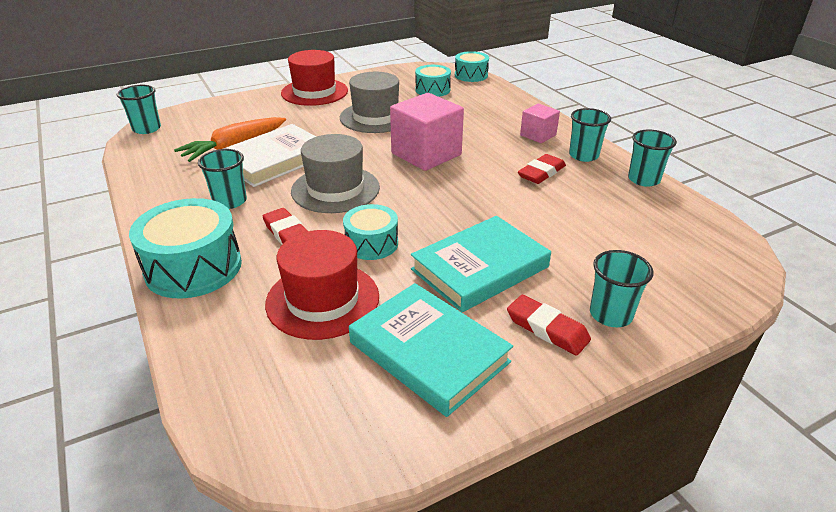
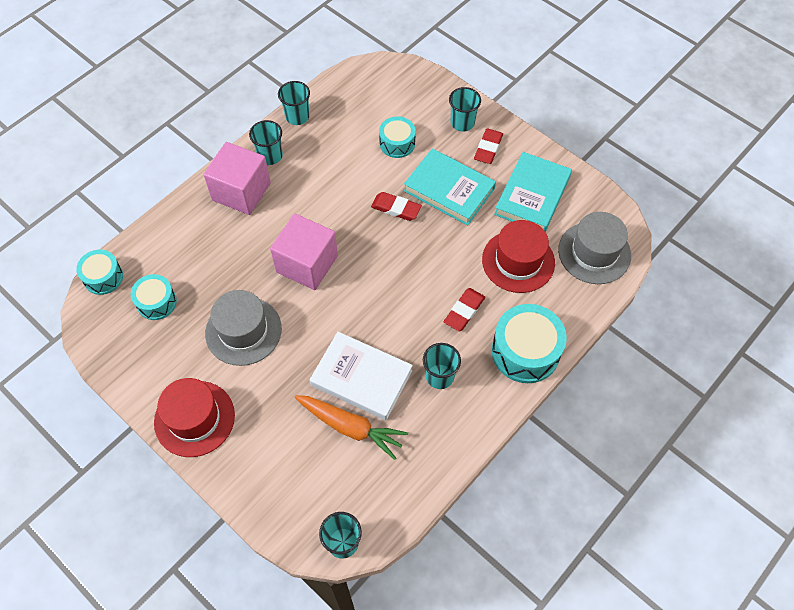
camera: 110 degrees left, 25 degrees up
(335, 189) = (391, 308): grey hat -> grey hat (594, 253)
(371, 243) = (450, 257): turquoise drum -> turquoise drum (397, 143)
(538, 135) = (241, 191): pink cube -> pink cube, size x1.83
(541, 173) = (310, 178): red eraser -> red eraser (396, 208)

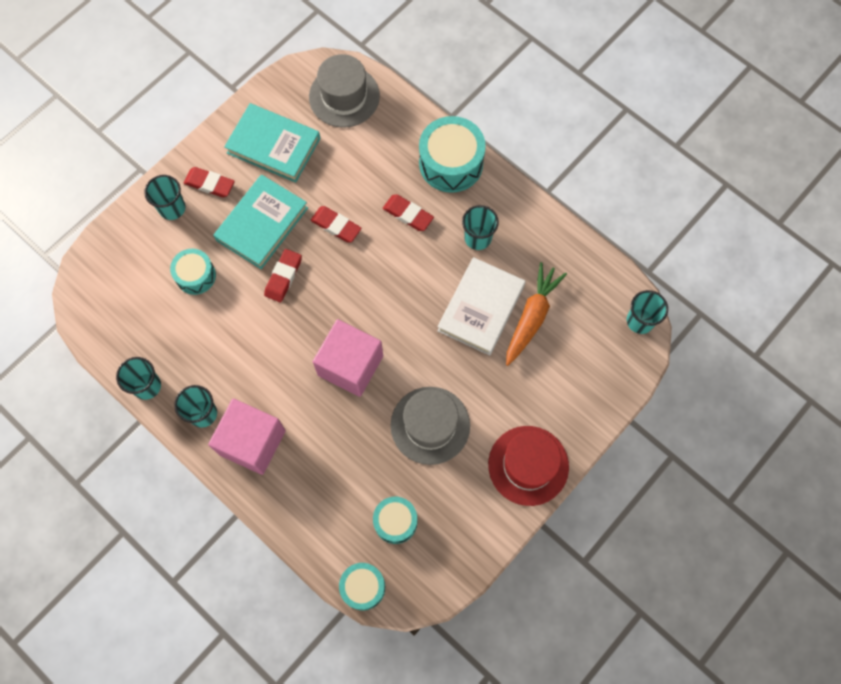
camera: 90 degrees left, 10 degrees up
(449, 249) = (336, 226): none -> red eraser
(518, 261) = (352, 163): red hat -> none

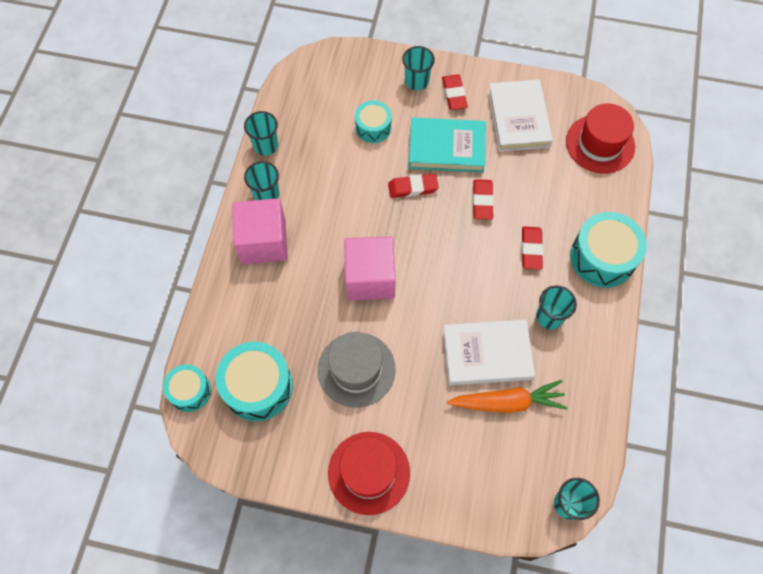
camera: 60 degrees right, 5 degrees down
(273, 145) = (518, 118): turquoise book -> white book
(344, 96) = (600, 144): grey hat -> red hat
(395, 521) = (258, 387): turquoise drum -> turquoise drum, size x1.67

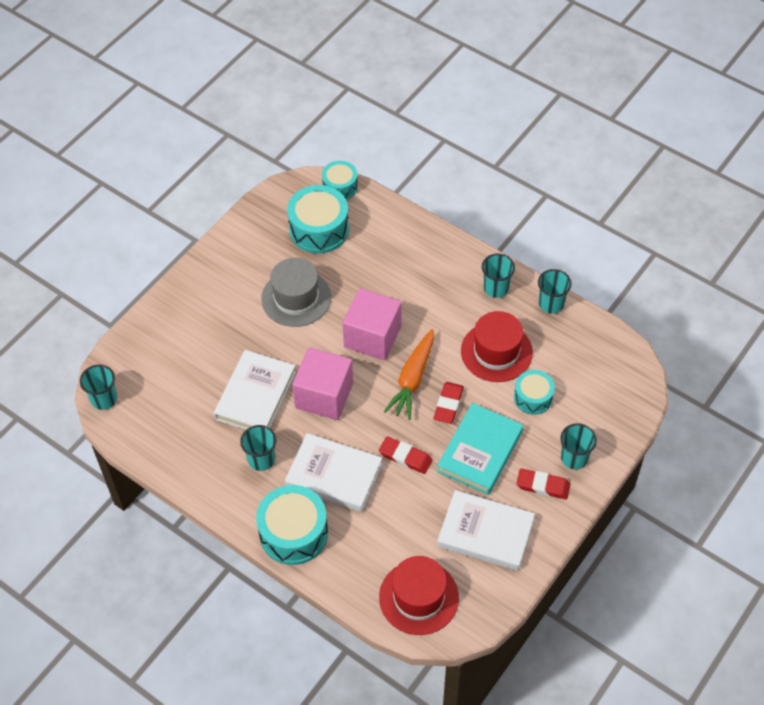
camera: 115 degrees right, 10 degrees down
(263, 242) = (448, 271): pink cube -> pink cube (324, 395)
(369, 472) = (210, 277): red hat -> red hat (496, 352)
(507, 402) = (207, 392): orange carrot -> orange carrot (412, 379)
(531, 249) = (334, 475): red eraser -> white book

